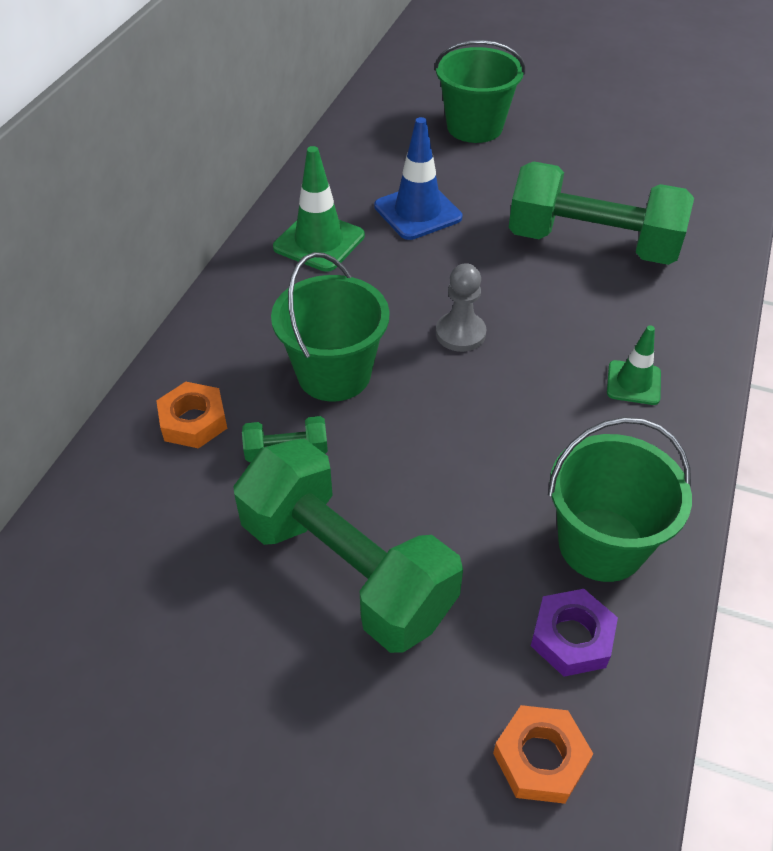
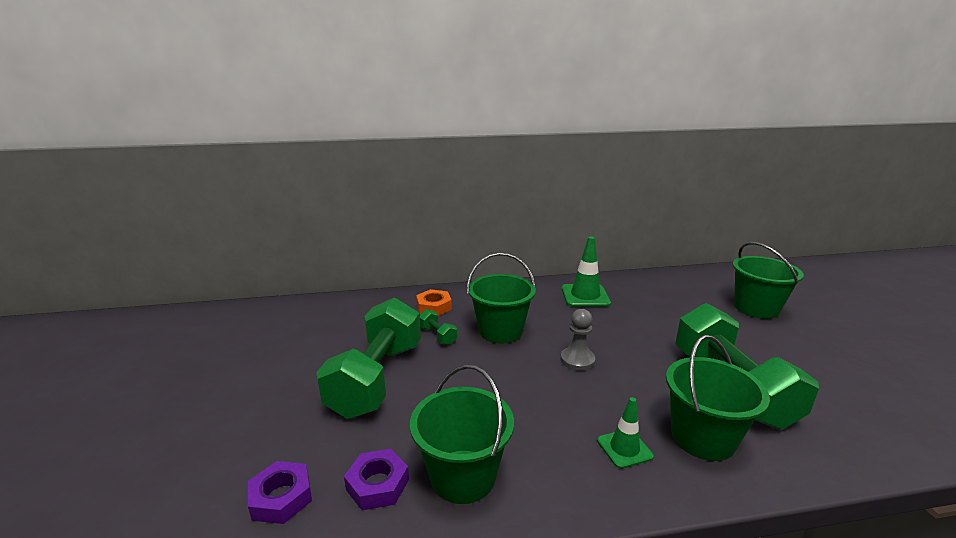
camera: 60 degrees right, 25 degrees down
(418, 212) = (652, 315): blue traffic cone -> none
(540, 758) = (281, 497): orange nut -> purple nut
(650, 316) = (702, 438): none -> green bucket

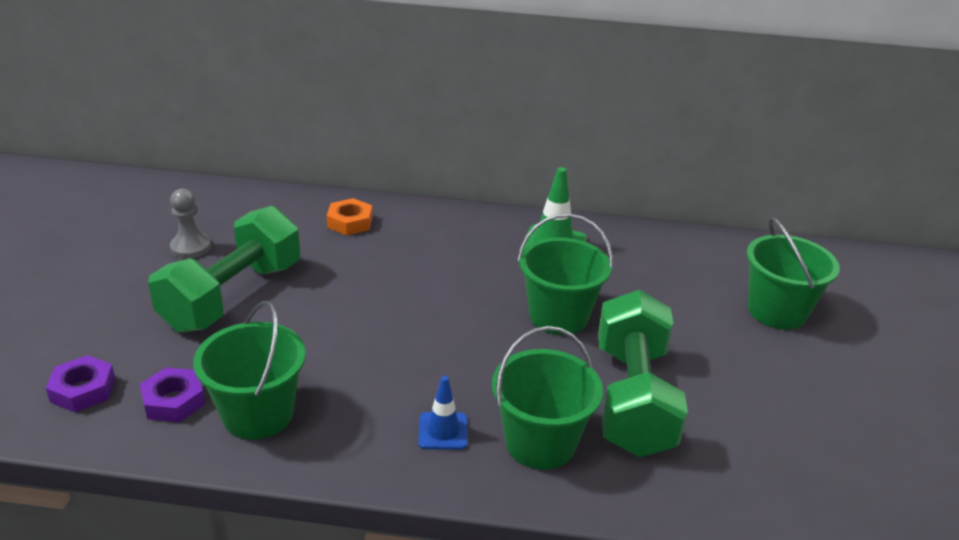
camera: 15 degrees right, 10 degrees up
(437, 336) = (330, 260): green dumbbell -> none
(500, 331) = (408, 270): green bucket -> green bucket (558, 316)
(577, 360) = (472, 326): grey pawn -> grey pawn (191, 247)
(624, 448) = (443, 431): green traffic cone -> blue traffic cone

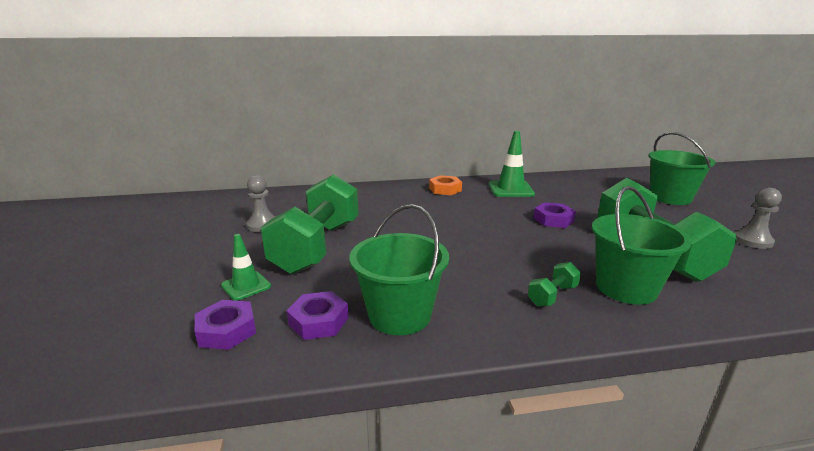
camera: 15 degrees left, 10 degrees down
(127, 337) = (246, 286): none -> green traffic cone
(350, 222) = (370, 197): orange nut -> orange nut (445, 189)
(443, 431) = (552, 295): blue traffic cone -> green dumbbell
(558, 316) = (553, 220): green bucket -> purple nut
(800, 414) = (752, 241): none -> grey pawn

